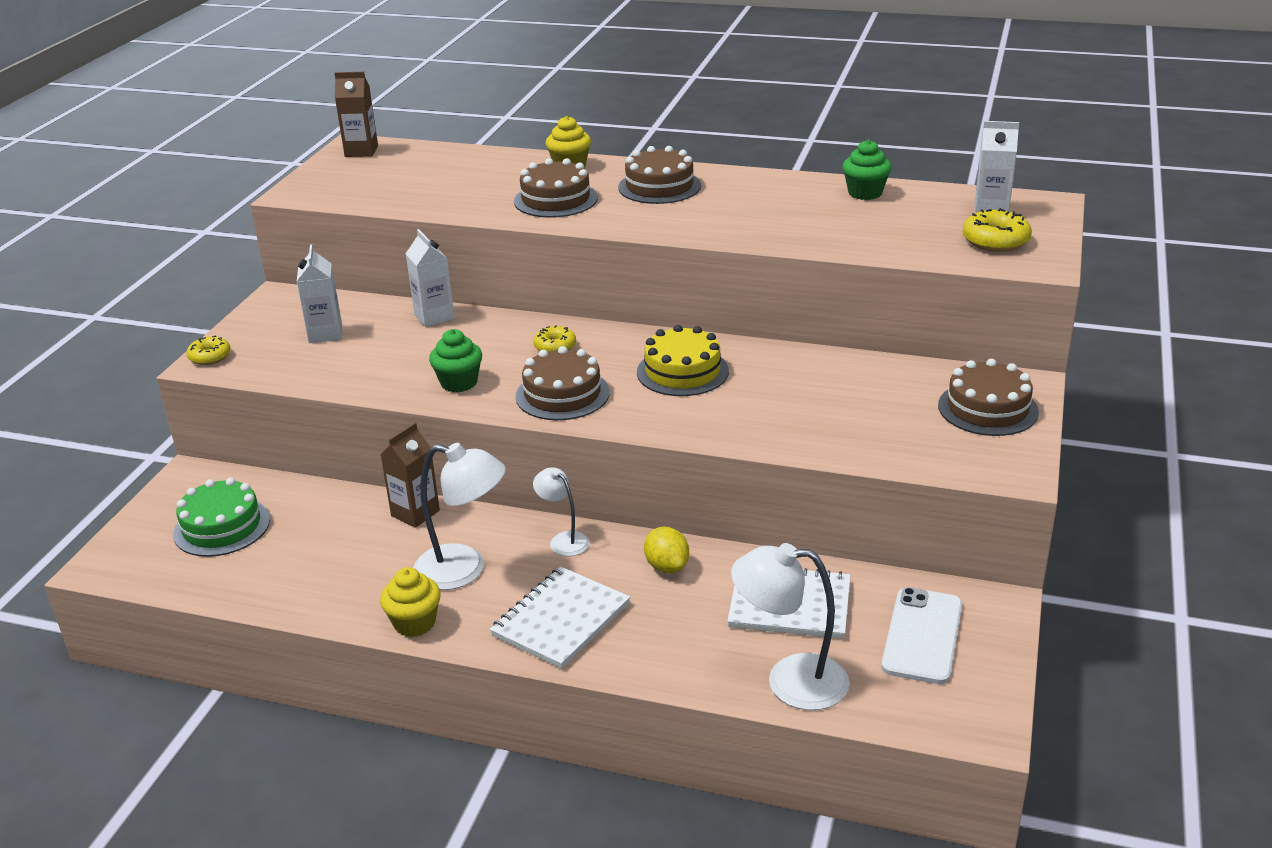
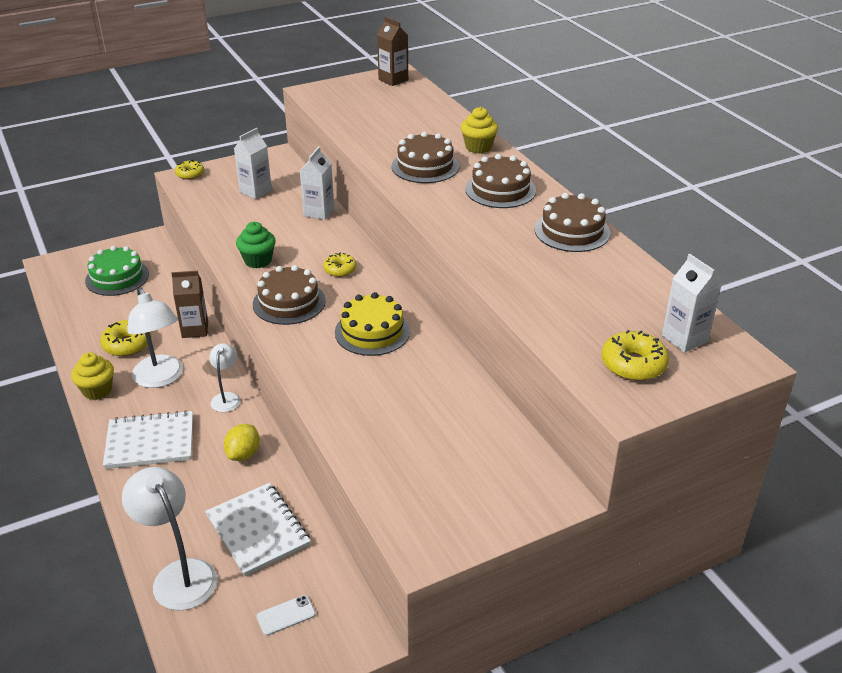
camera: 45 degrees right, 5 degrees up
(365, 569) = (127, 344): none -> yellow donut
(865, 193) = (621, 270): green cupcake -> none
(922, 636) = (286, 615): white phone -> white phone, size x0.50
(987, 408) = (497, 493): brown cake -> brown cake (572, 231)

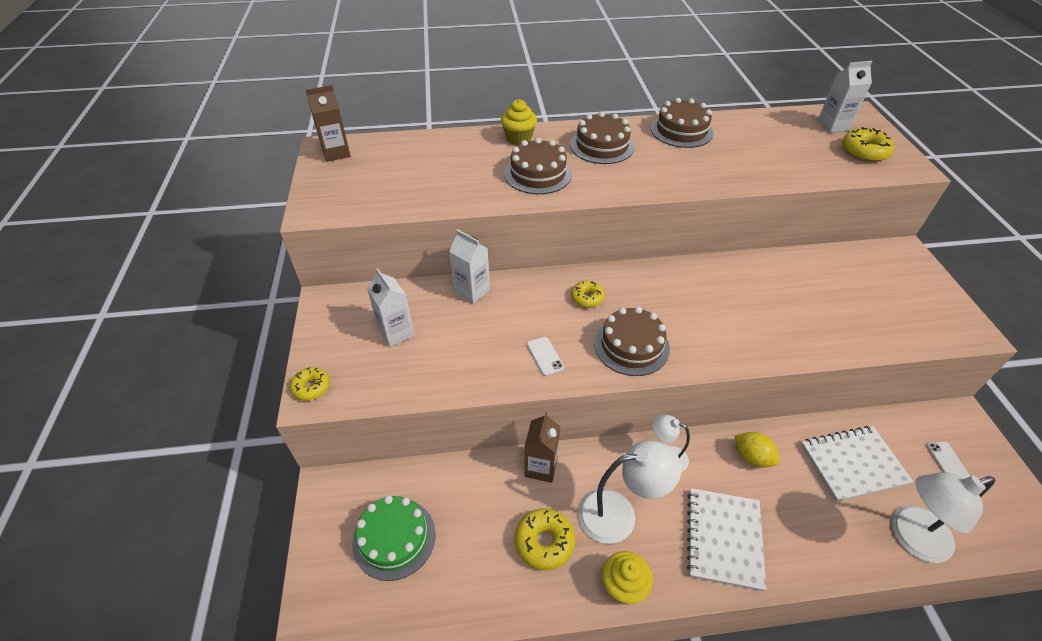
camera: 70 degrees left, 10 degrees up
(258, 261) = (545, 356): green cupcake -> white phone
(372, 331) = (694, 298): yellow cake -> none

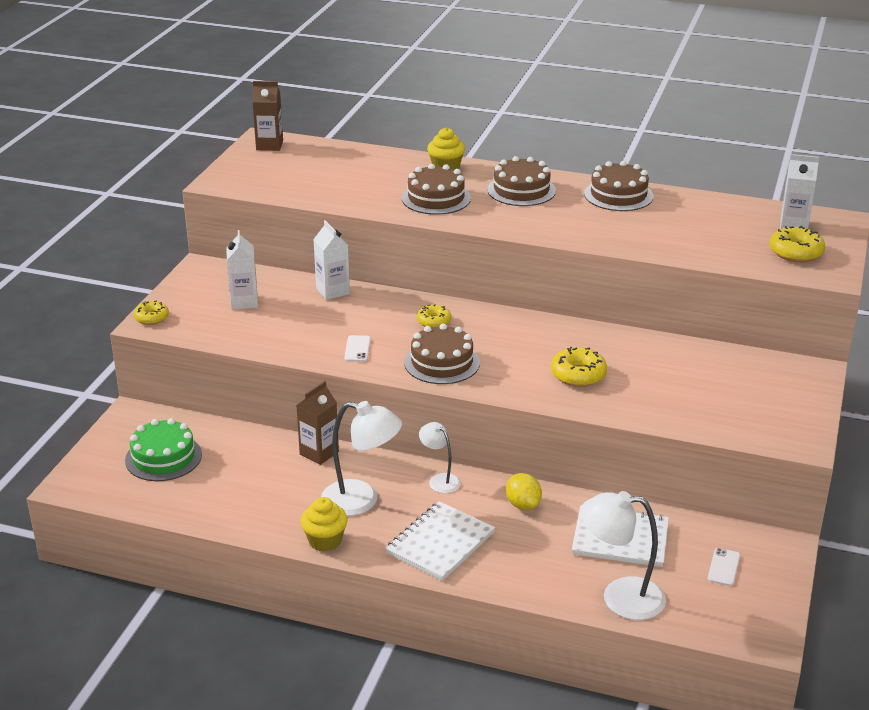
camera: 25 degrees right, 15 degrees down
(544, 542) = (282, 497): yellow donut -> yellow donut (578, 375)

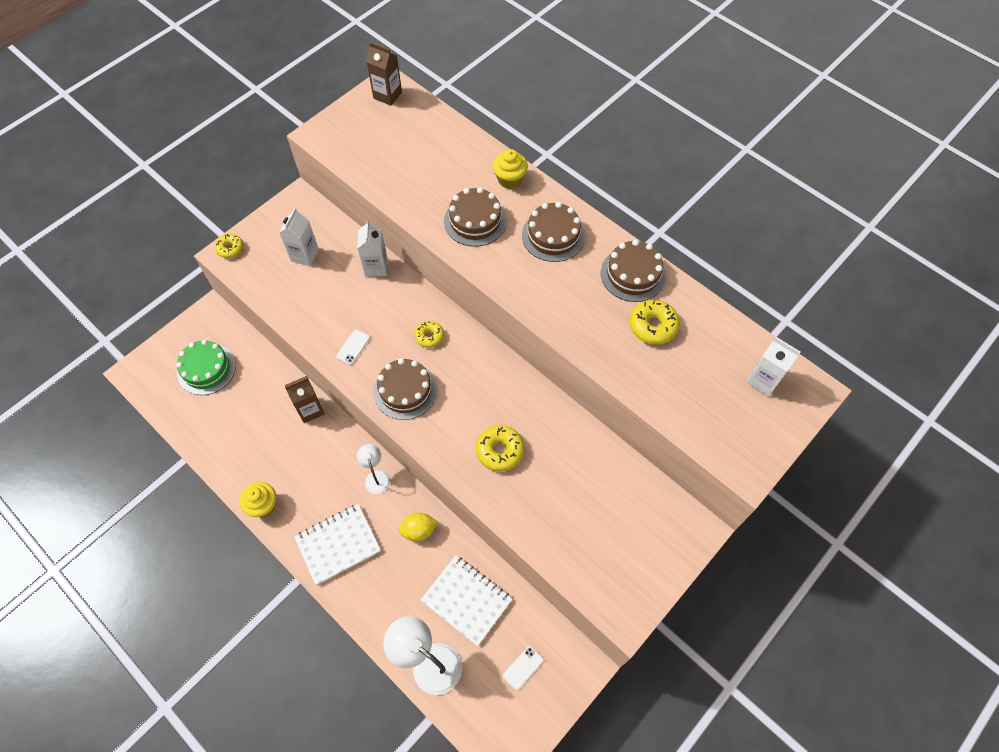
camera: 25 degrees right, 30 degrees up
(361, 500) = (310, 474): white lamp -> none
(523, 505) = (419, 530): yellow lemon -> yellow lemon turned 75 degrees clockwise
(796, 252) = (737, 422): yellow donut -> yellow donut (653, 326)

